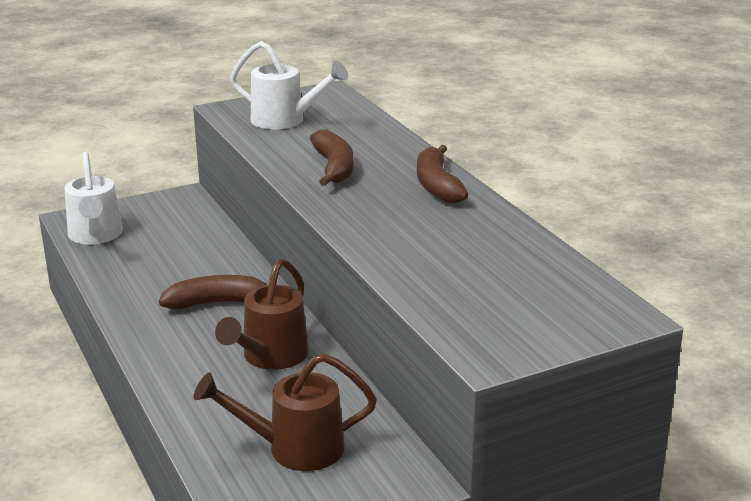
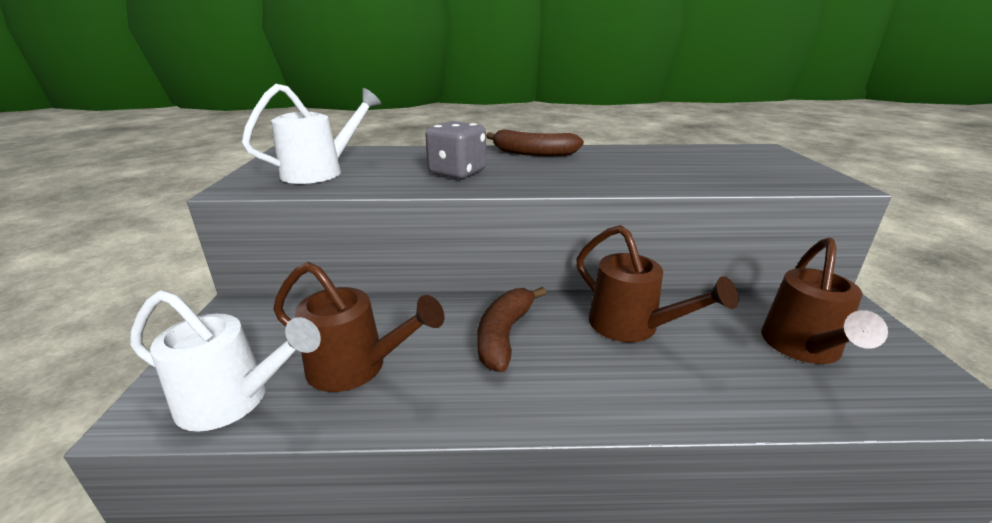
camera: 65 degrees left, 0 degrees up
(145, 260) = (356, 368): none -> brown watering can
(334, 167) = (457, 172): brown banana -> grey dice

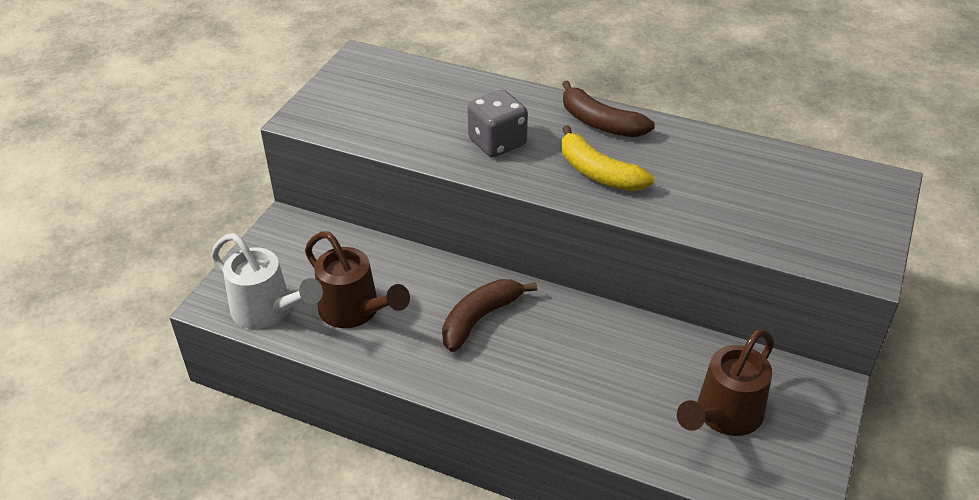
camera: 25 degrees right, 15 degrees up
(321, 172) = (376, 109): white watering can -> none
(564, 174) = (598, 173): none -> yellow banana
(632, 327) = (593, 346): brown watering can -> none

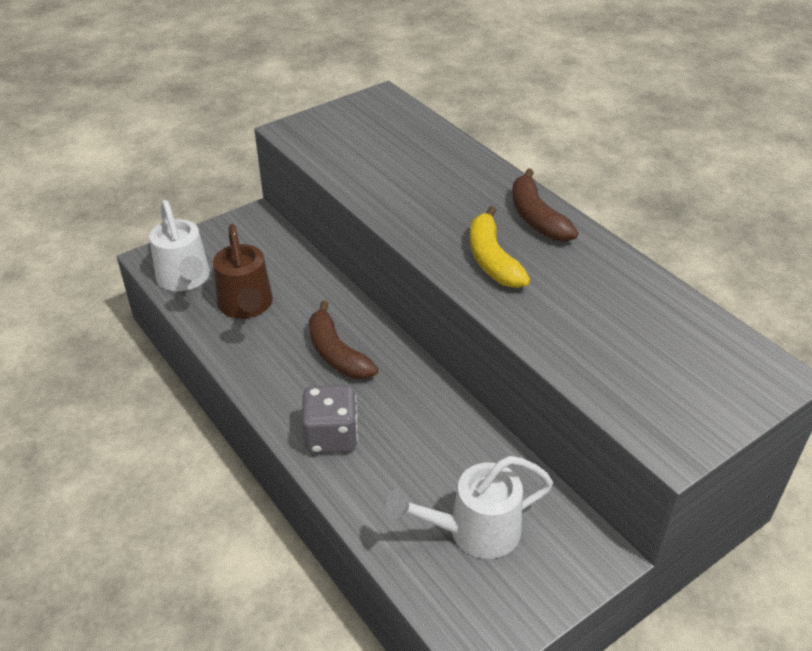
camera: 30 degrees right, 0 degrees up
(480, 319) = (336, 353): brown banana -> brown banana turned 105 degrees counterclockwise
(497, 143) = (428, 202): grey dice -> grey dice (331, 436)
(724, 415) = (474, 531): brown watering can -> white watering can

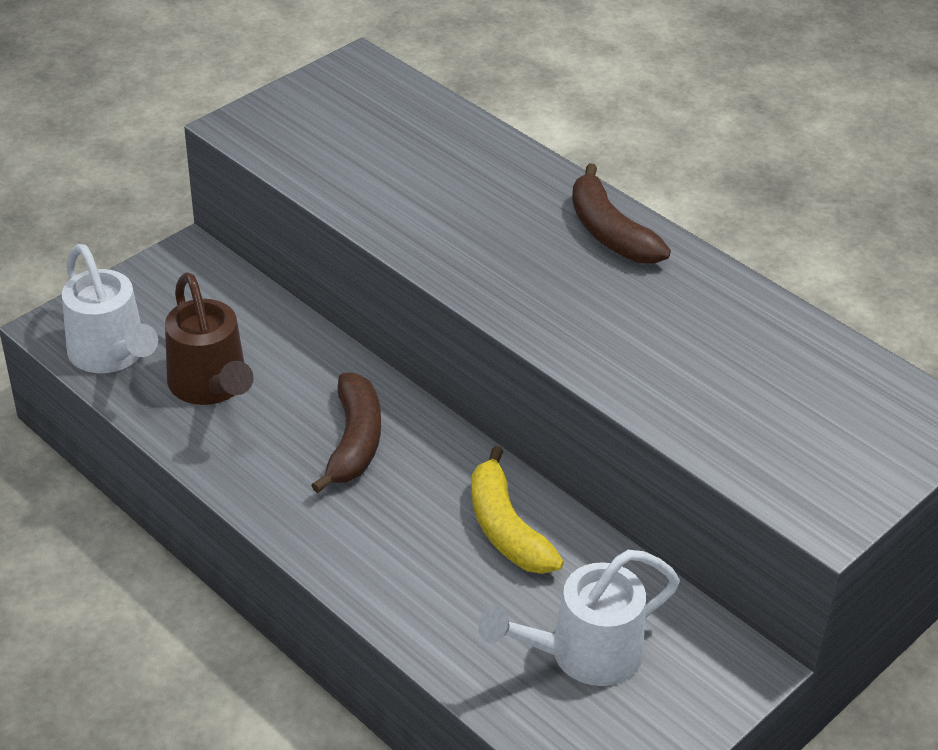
camera: 10 degrees left, 0 degrees up
(331, 436) = (372, 553): grey dice -> none
(336, 353) = (354, 441): brown banana -> brown banana turned 135 degrees counterclockwise
(492, 259) = (561, 296): yellow banana -> yellow banana (506, 528)

